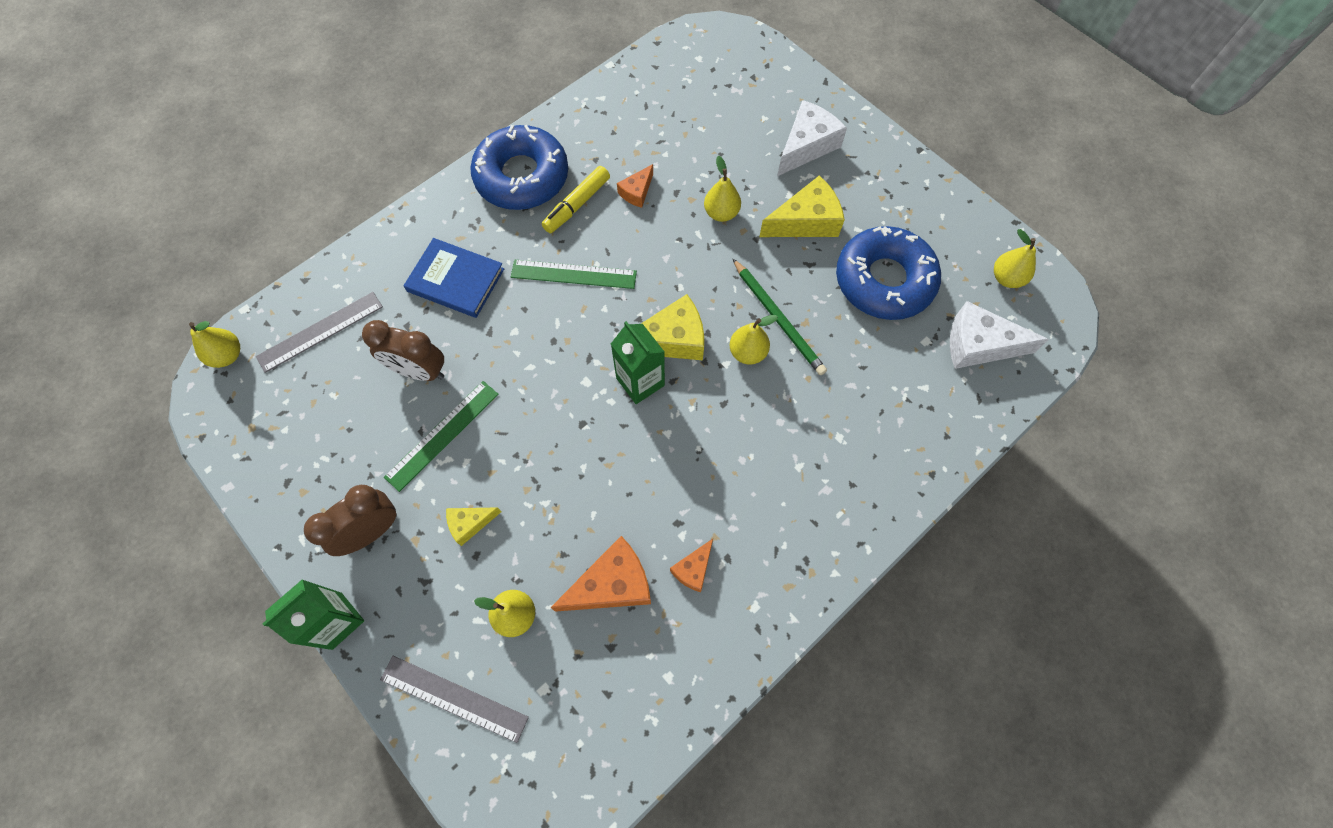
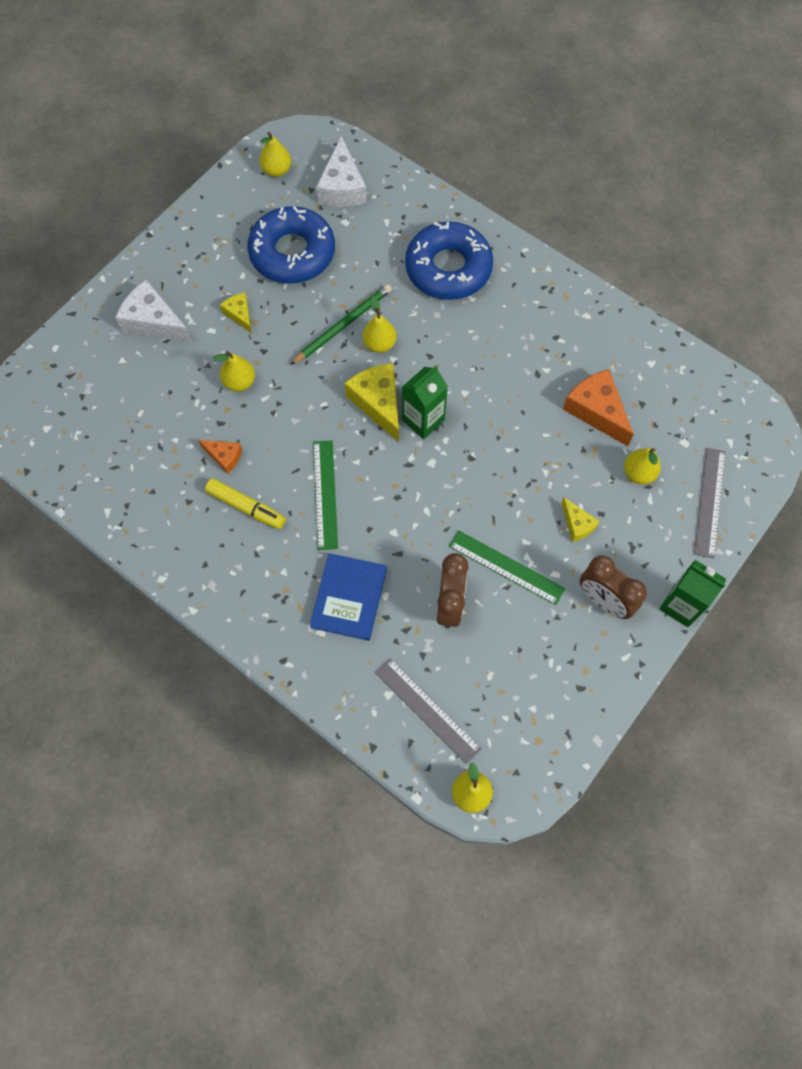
camera: 100 degrees left, 0 degrees up
(522, 177) = (218, 566): blue donut -> blue donut (448, 268)
(693, 569) = (570, 358): orange cheese -> none
(806, 221) = (239, 314): yellow cheese -> yellow cheese, size x0.55

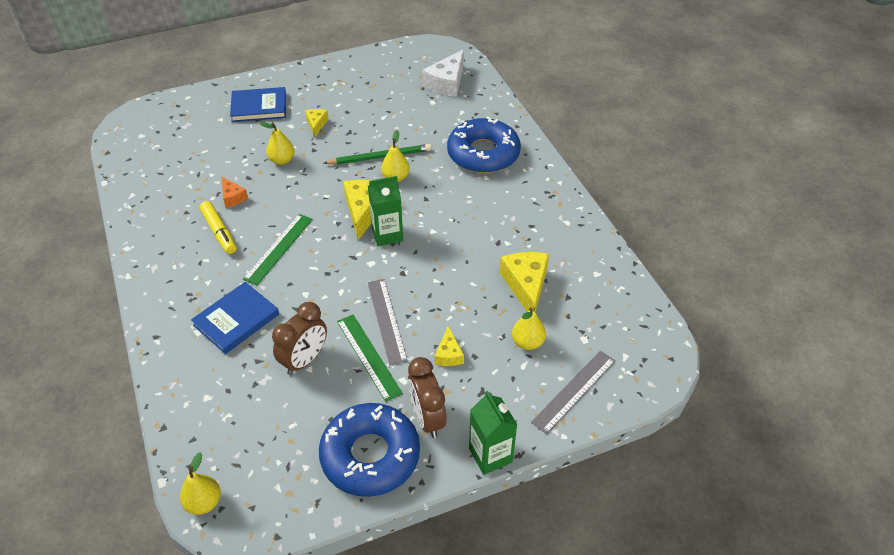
camera: 30 degrees right, 20 degrees down
(153, 322) = (259, 107): white cheese -> blue book
(276, 170) = (410, 59): yellow pear -> none
(292, 253) = (381, 105): blue donut -> blue donut (370, 455)
(427, 710) = (225, 423): grey ruler -> grey ruler (386, 320)
(596, 411) = (526, 285): orange cheese -> yellow cheese

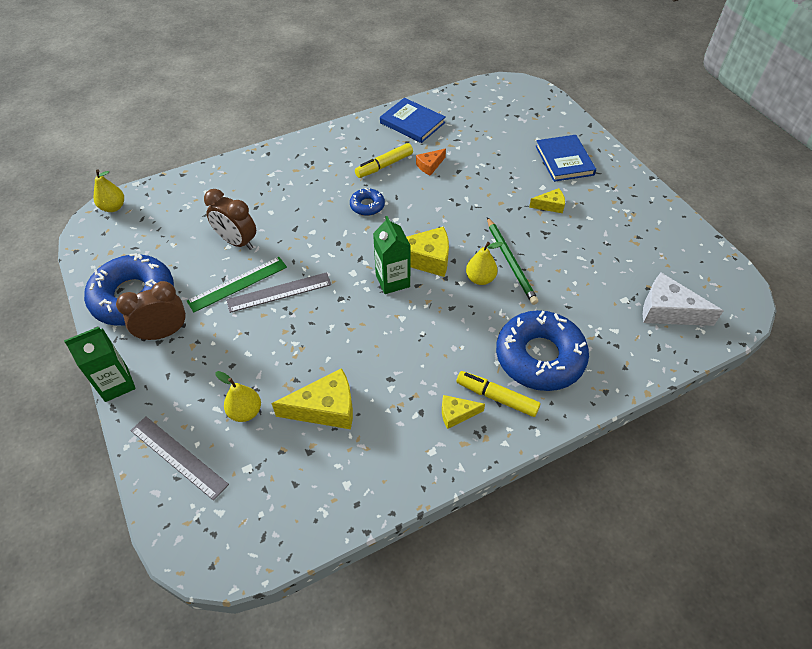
camera: 85 degrees right, 5 degrees up
(236, 320) = (283, 194): blue book -> blue book (412, 123)
(278, 248) = (367, 206): green ruler -> blue donut
(282, 160) = (487, 189): yellow pear -> none
(448, 354) = (235, 344): yellow cheese -> yellow cheese (456, 414)
(519, 181) = (497, 397): none -> yellow marker

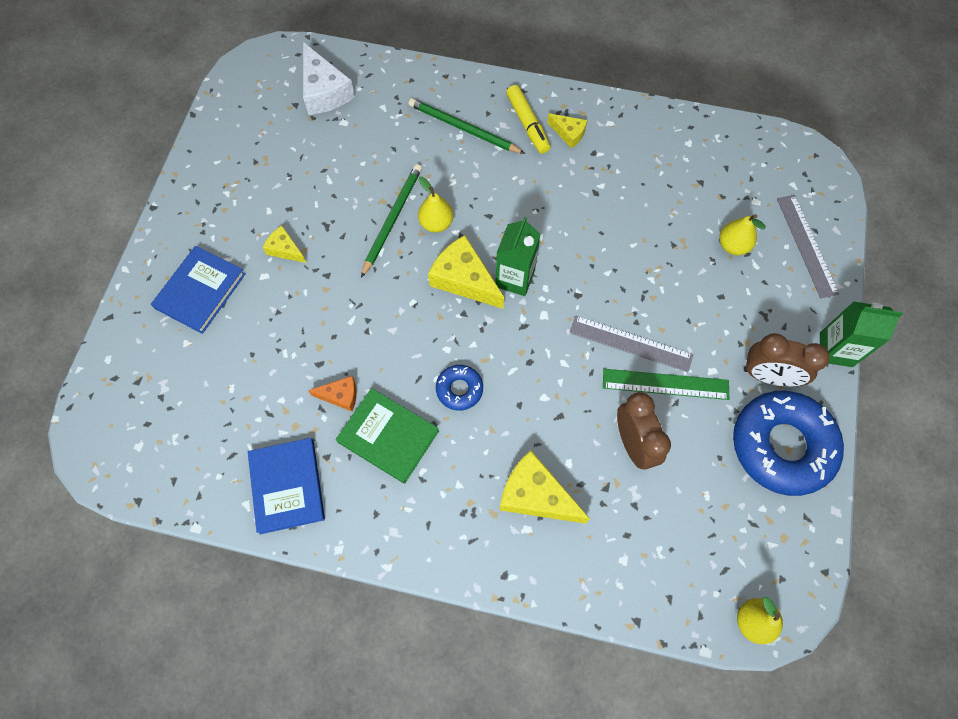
camera: 140 degrees left, 15 degrees up
(325, 408) = (665, 204): yellow cheese -> yellow cheese (535, 495)
(384, 165) = (388, 436): yellow marker -> green book
(540, 357) = (463, 128): blue donut -> green pencil

